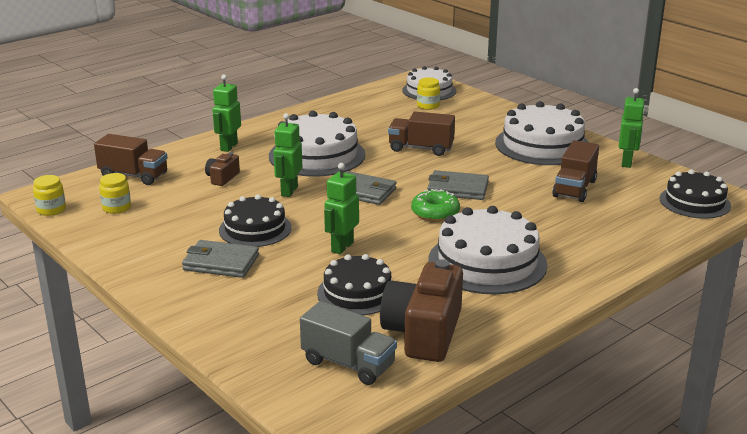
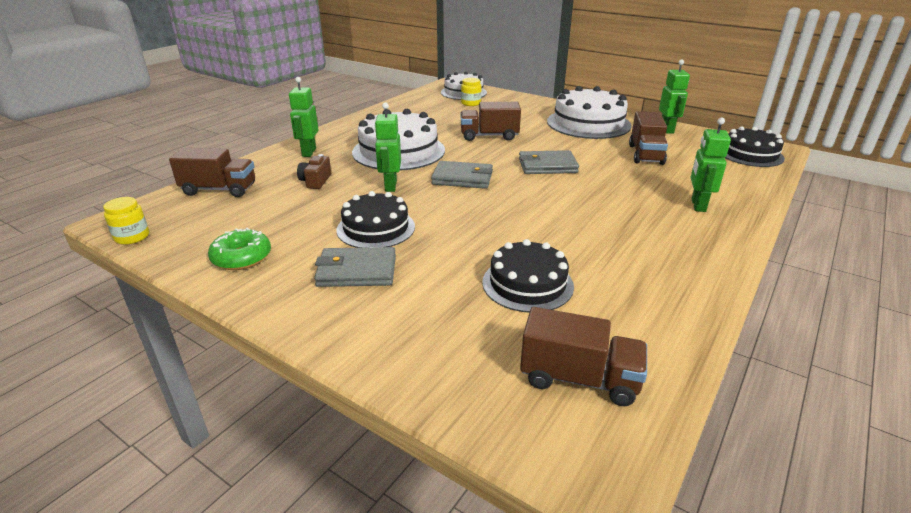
camera: 15 degrees left, 5 degrees up
(116, 208) = (210, 225): yellow jar -> none
(342, 247) = (478, 235): green robot -> green robot (697, 205)
(348, 364) = (579, 379): grey truck -> brown truck
(423, 332) = (631, 320): brown camera -> none
(435, 213) = (544, 189): green donut -> green donut (242, 257)
(487, 262) = (630, 231): white cake -> none

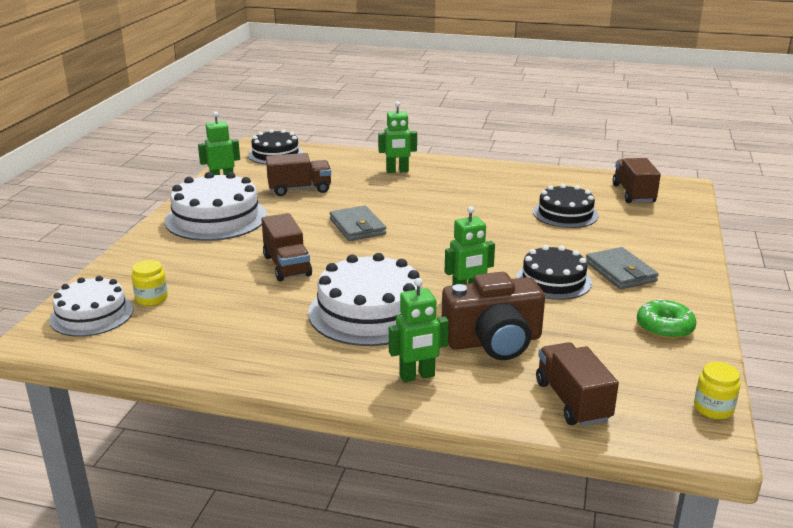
camera: 110 degrees left, 5 degrees down
(315, 181) = (493, 341): brown camera -> brown camera, size x2.11
(462, 178) = (418, 261): grey wallet -> none

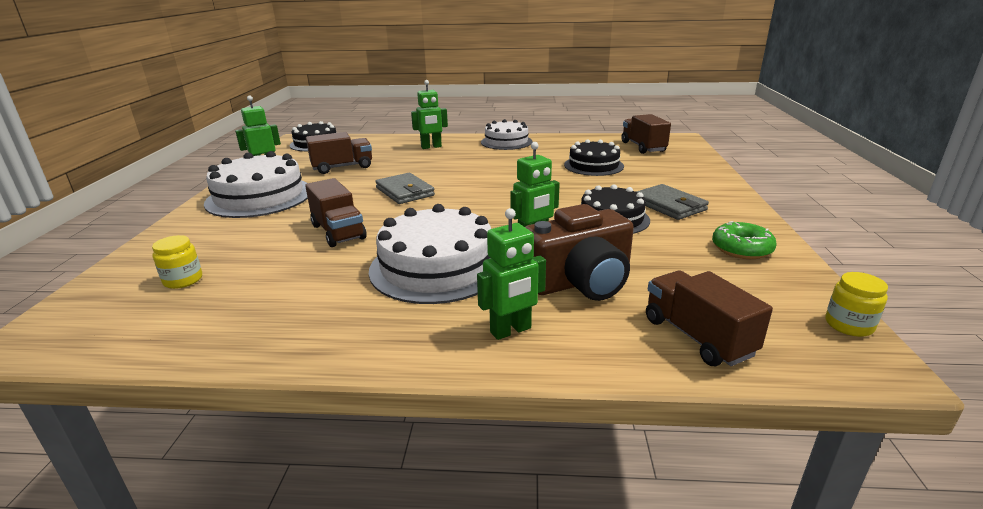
camera: 10 degrees left, 0 degrees up
(92, 314) = (104, 306): white cake -> white cake (506, 142)

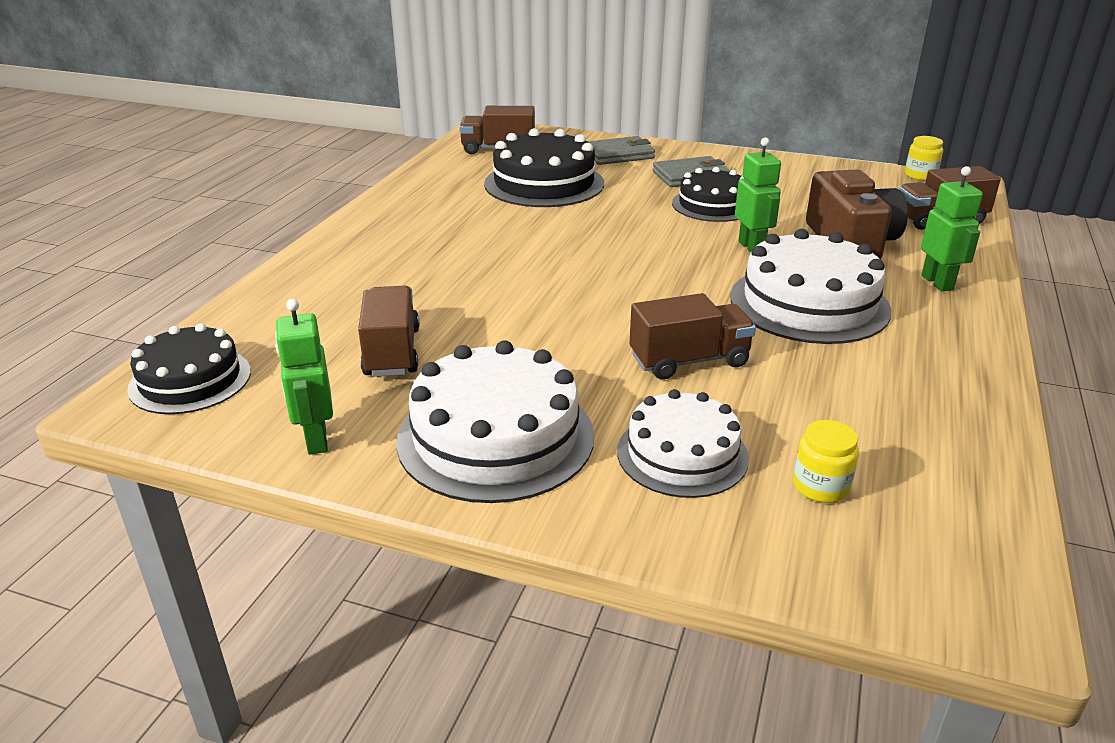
camera: 75 degrees left, 5 degrees up
(405, 192) = (559, 305): grey wallet -> grey wallet (618, 155)
(431, 147) = (354, 269): green robot -> none
(506, 142) = (390, 214): white cake -> white cake (682, 454)
(593, 165) = (544, 183): black cake -> black cake, size x1.54
(741, 249) = (797, 173): green donut -> none

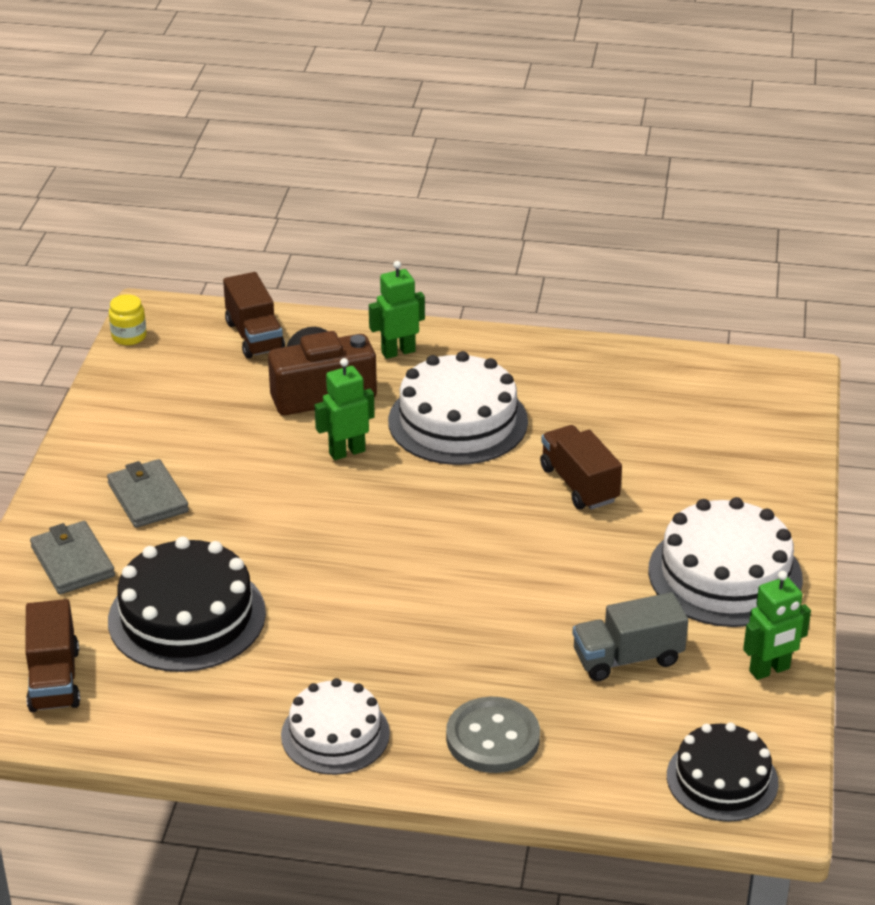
camera: 100 degrees left, 5 degrees up
(336, 277) = (493, 738): none -> grey button
(392, 352) = (627, 658): brown truck -> grey truck
(682, 454) = (706, 483): white cake -> white cake (335, 734)
(713, 205) = (238, 478): black cake -> none
(820, 486) = (715, 425): yellow jar -> none

